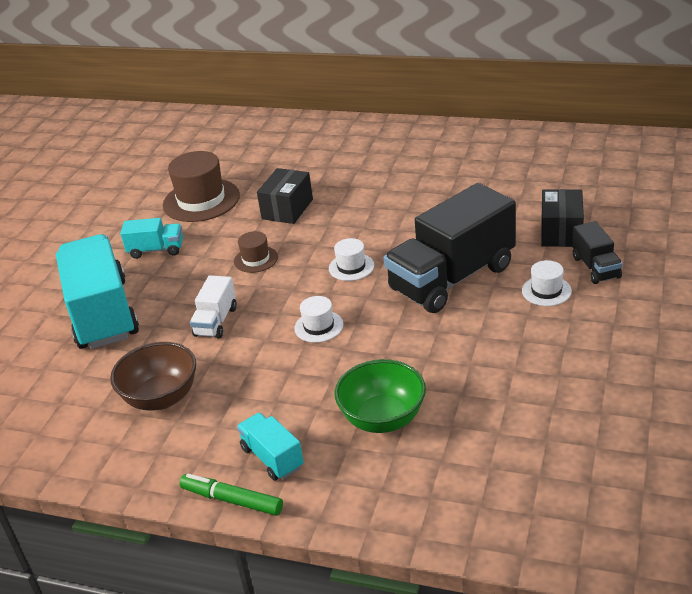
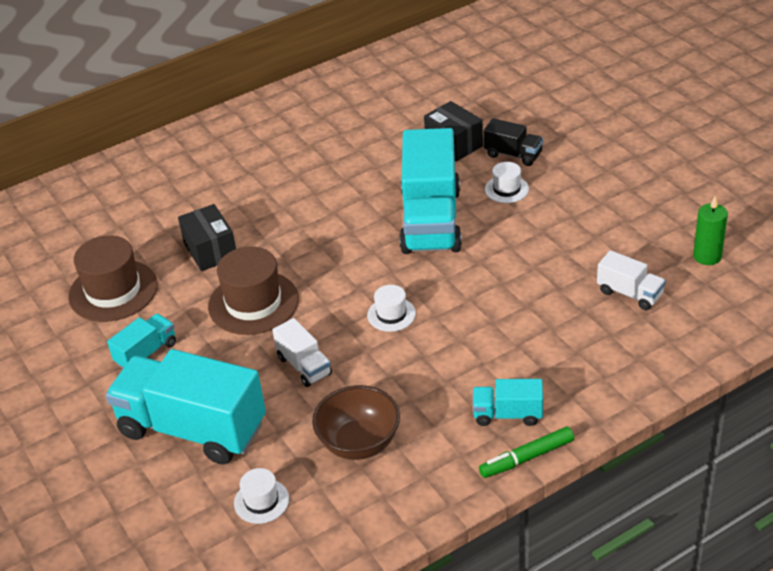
camera: 50 degrees left, 5 degrees up
(256, 259) = (253, 303): brown hat -> brown hat, size x1.91
(351, 267) = (343, 259): white hat -> white hat (261, 501)
(383, 419) = (536, 338): green bowl -> none
(452, 278) = (431, 220): black truck -> turquoise truck
(510, 440) = (629, 293): none -> white truck
(631, 461) = (707, 256): none -> green candle

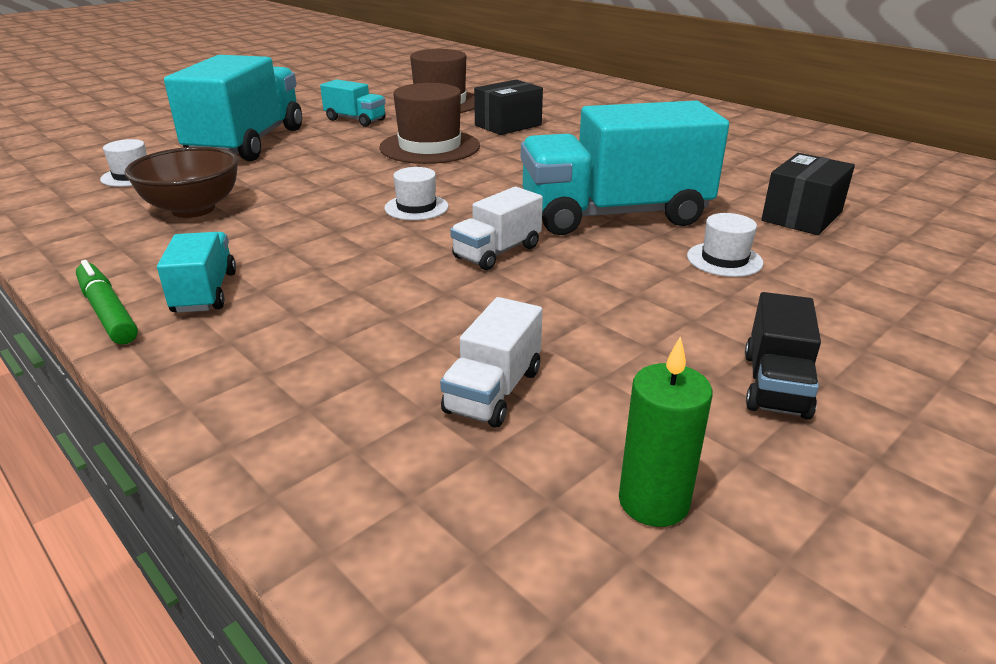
camera: 75 degrees right, 10 degrees down
(304, 366) = (328, 175): white truck -> white truck (497, 252)
(513, 154) = (820, 259): black truck -> black truck (775, 385)

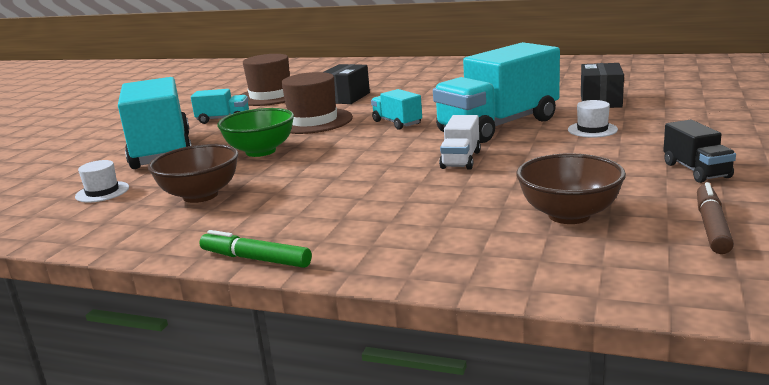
camera: 25 degrees left, 10 degrees down
(205, 292) = (306, 230): turquoise truck -> turquoise truck (397, 123)
(325, 171) = (261, 151): none -> green bowl
(416, 207) = (367, 153): white hat -> none
(493, 391) = (569, 215): white truck -> brown bowl
(653, 501) = (711, 226): green candle -> brown marker

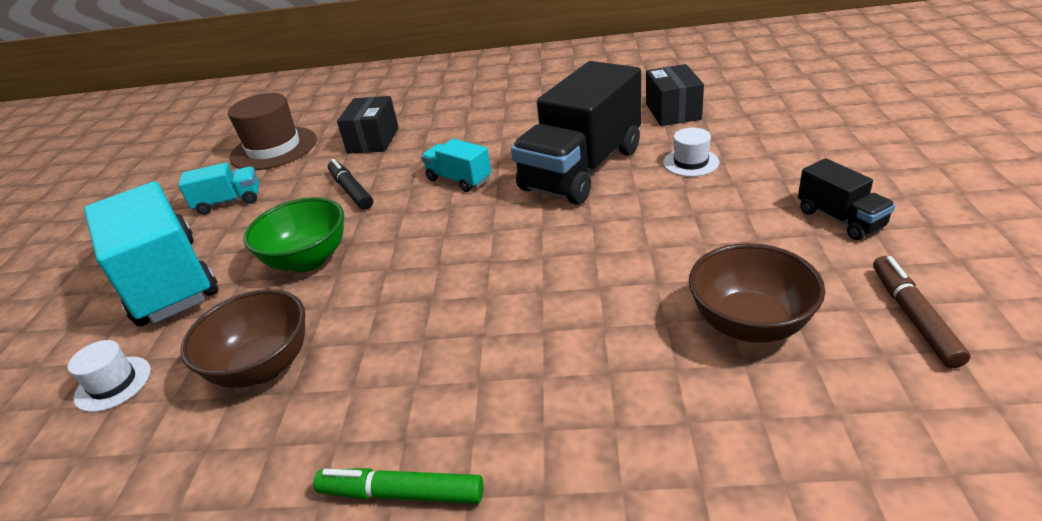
camera: 15 degrees left, 15 degrees up
(313, 121) = (351, 190): brown hat -> black marker
(461, 160) = (570, 239): white truck -> none
(498, 126) = (582, 169): turquoise truck -> black truck

